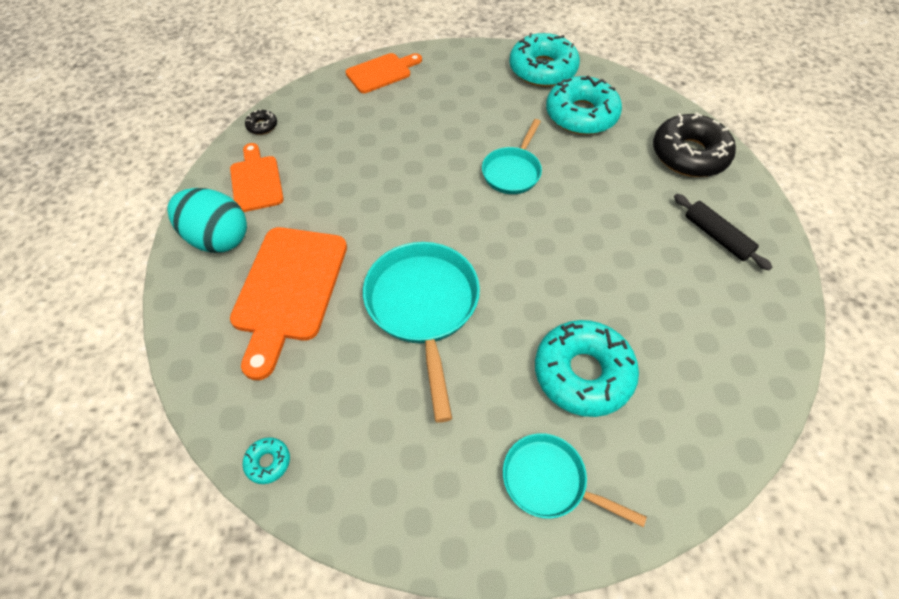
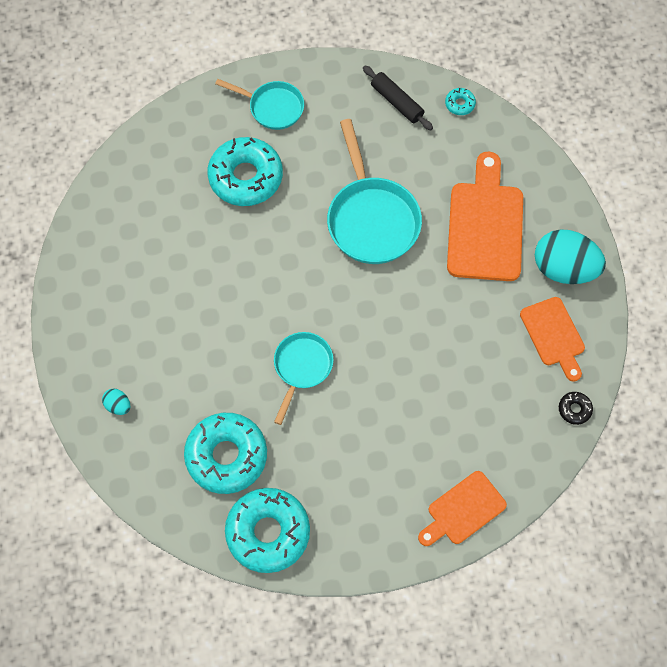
camera: 175 degrees right, 10 degrees up
(689, 155) = (118, 405): black donut -> turquoise egg
(716, 237) = (115, 306): black rolling pin -> black rolling pin (397, 102)

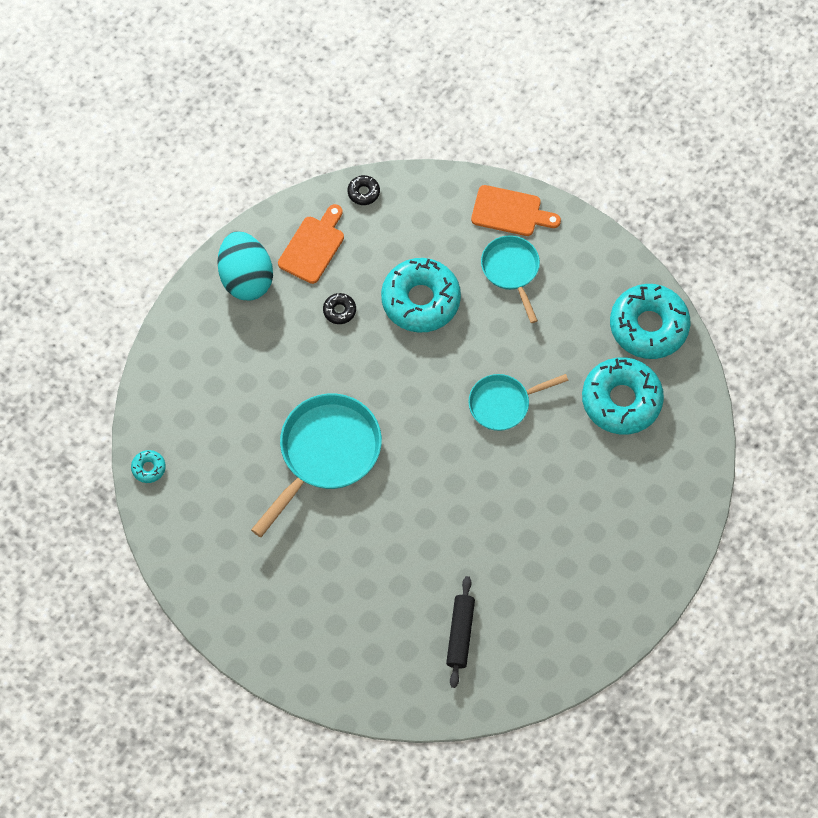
camera: 130 degrees left, 0 degrees up
(118, 405) = (657, 512): turquoise egg -> none
(246, 177) = (374, 586): turquoise donut -> turquoise donut (420, 300)
(272, 107) = (284, 622): turquoise pan -> turquoise pan (511, 270)
(397, 102) = (190, 521): black rolling pin -> black rolling pin (460, 634)
(480, 312) = (339, 310): none -> black donut
(485, 225) = (256, 363): orange cutting board -> none

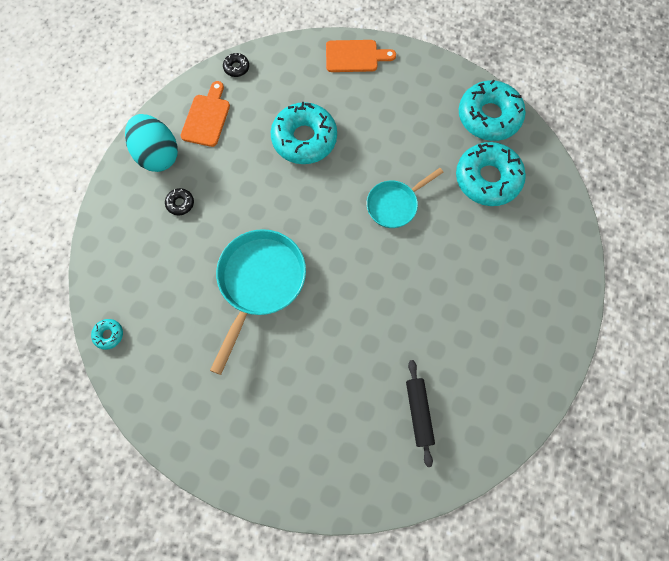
camera: 15 degrees left, 5 degrees up
(339, 310) = (241, 162): black donut -> black donut (180, 203)
(511, 270) = (369, 99): turquoise pan -> none

